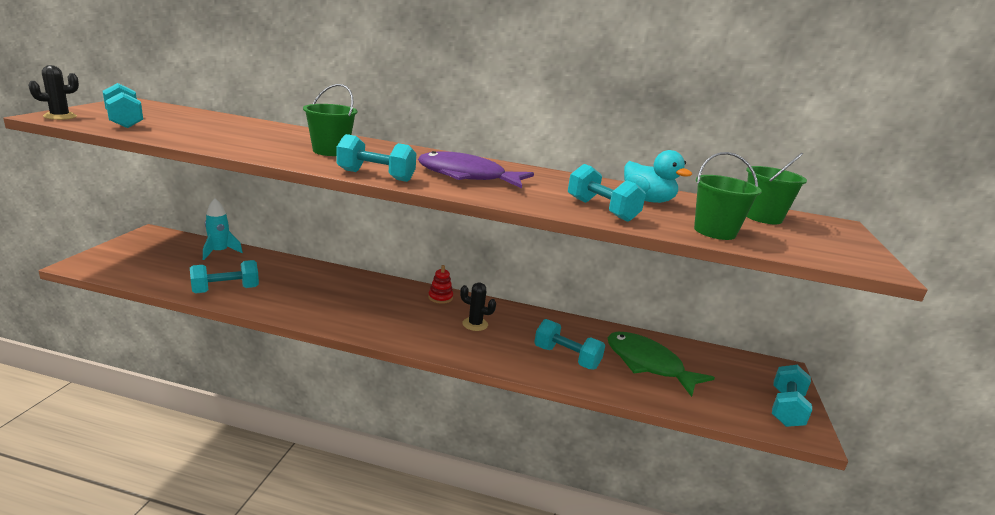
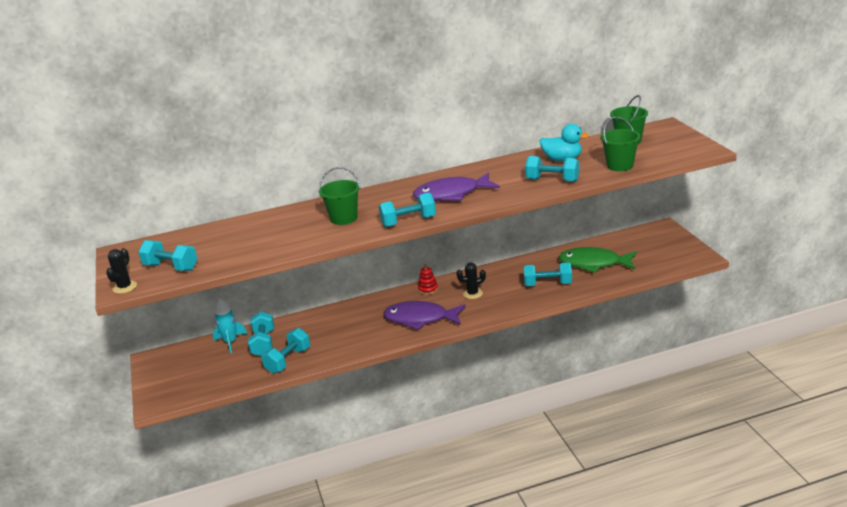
camera: 25 degrees left, 5 degrees up
(390, 319) = (420, 319): none -> purple fish
(786, 408) = (682, 250): turquoise dumbbell -> turquoise dumbbell (263, 344)

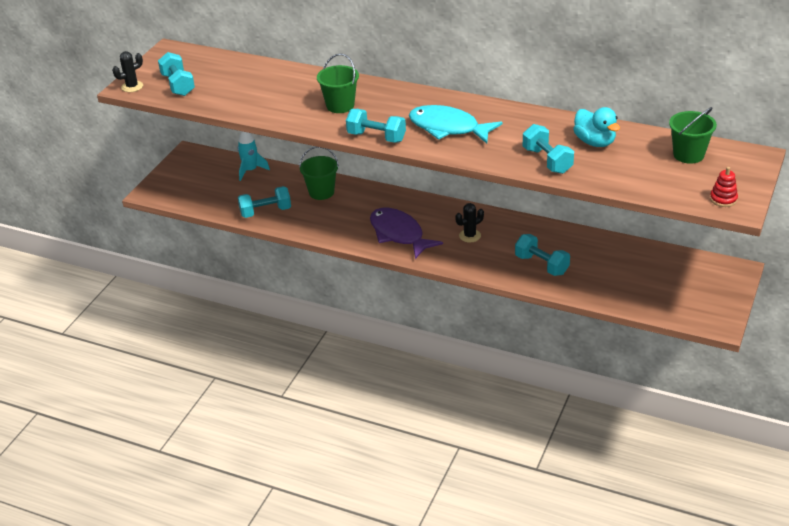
camera: 40 degrees right, 10 degrees up
(263, 344) = (268, 186): turquoise dumbbell -> none
(428, 289) = (443, 209): red stacking toy -> red stacking toy (723, 199)
(451, 194) = (448, 128): purple fish -> turquoise fish
(473, 294) = (470, 236): black cactus -> black cactus turned 60 degrees counterclockwise
(593, 264) = (611, 269): green fish -> none
(620, 165) = (629, 179): green bucket -> green bucket (321, 192)

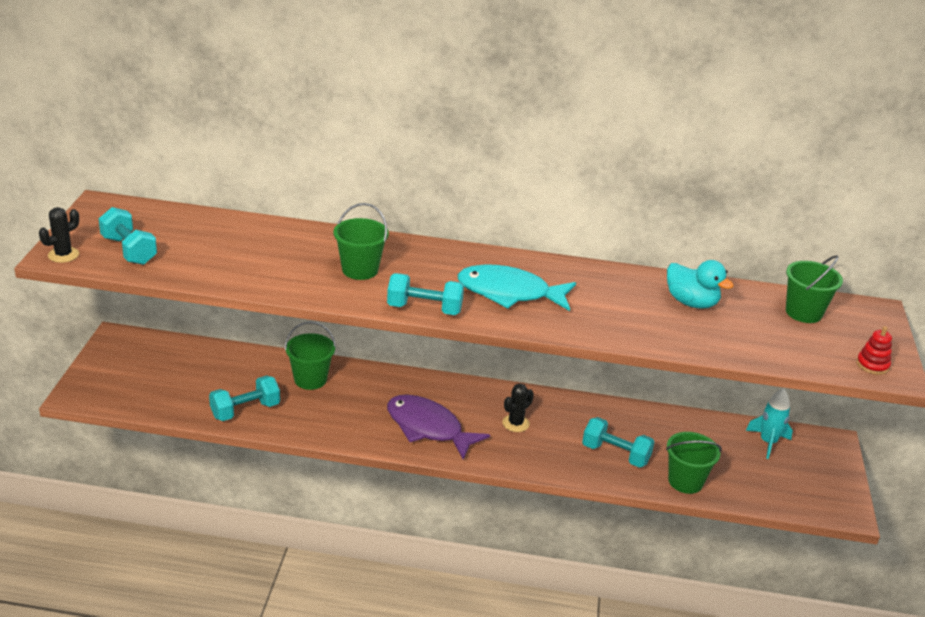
camera: 20 degrees left, 5 degrees down
(250, 170) = (208, 356): turquoise rocket -> turquoise rocket (767, 442)
(547, 161) = (648, 328): turquoise dumbbell -> none
(591, 290) = (685, 481): none -> green bucket

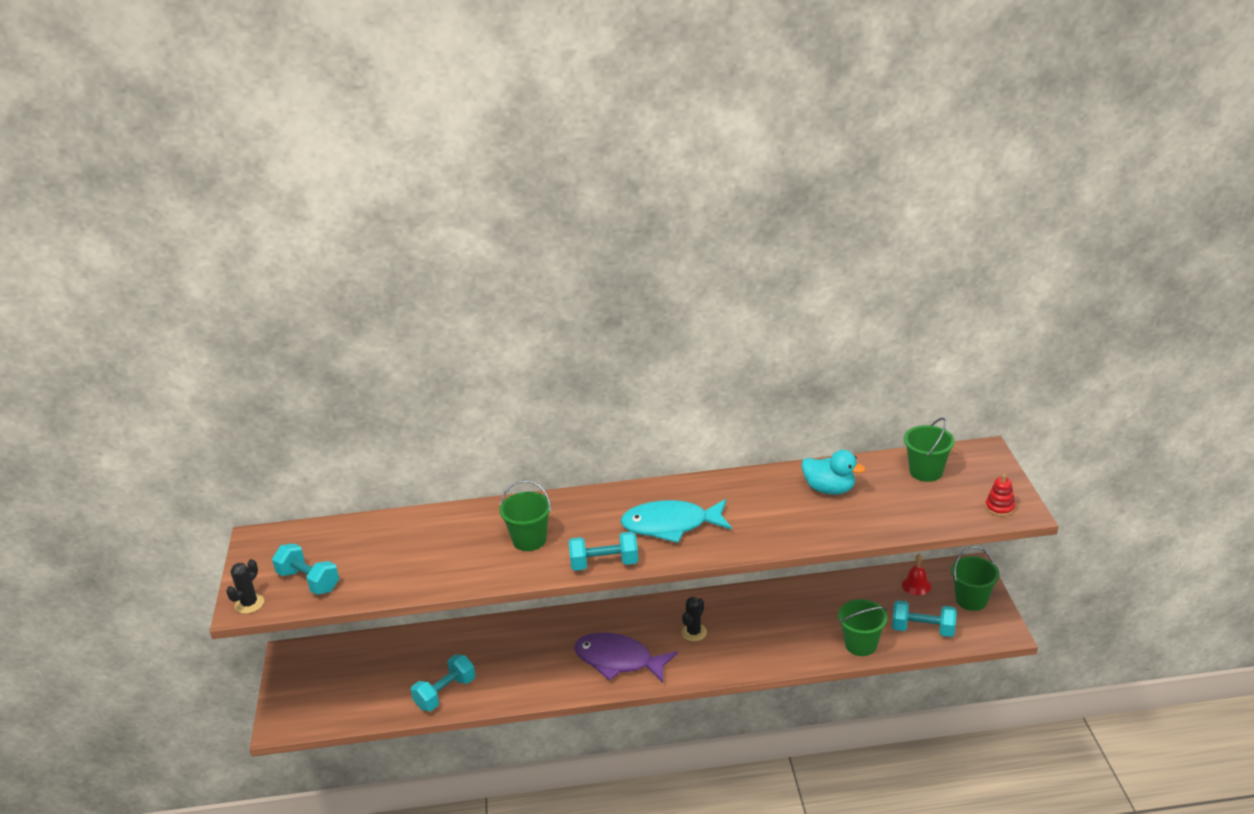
camera: 10 degrees left, 0 degrees up
(310, 379) = (491, 643): green bucket -> green bucket (971, 600)
(615, 454) = (792, 636): turquoise dumbbell -> turquoise dumbbell (923, 629)
(767, 442) = (916, 585): turquoise rocket -> red bell

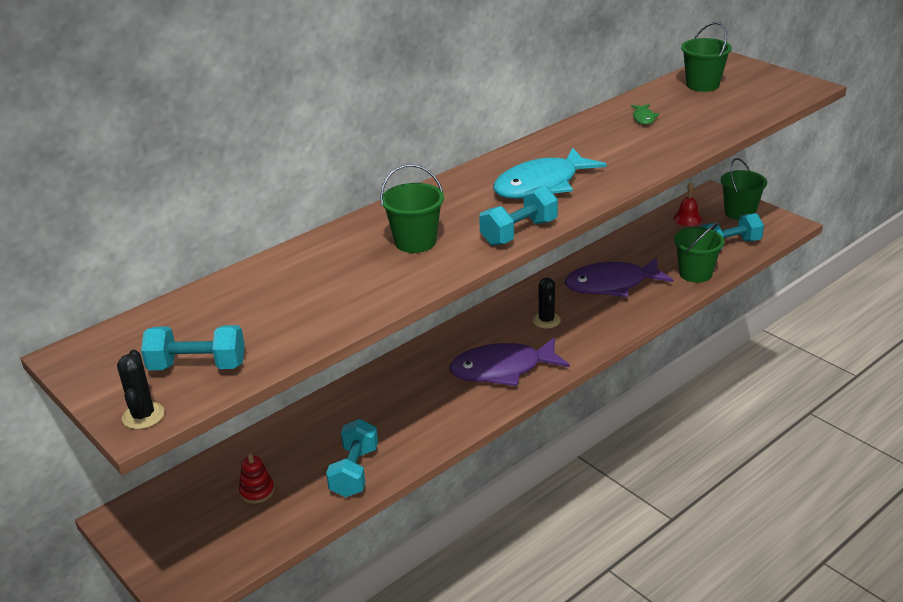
camera: 35 degrees left, 0 degrees up
(779, 623) = (611, 285): none -> purple fish
(829, 489) = (643, 118): turquoise duck -> green fish
(999, 507) = (790, 88): red stacking toy -> red stacking toy (257, 491)

